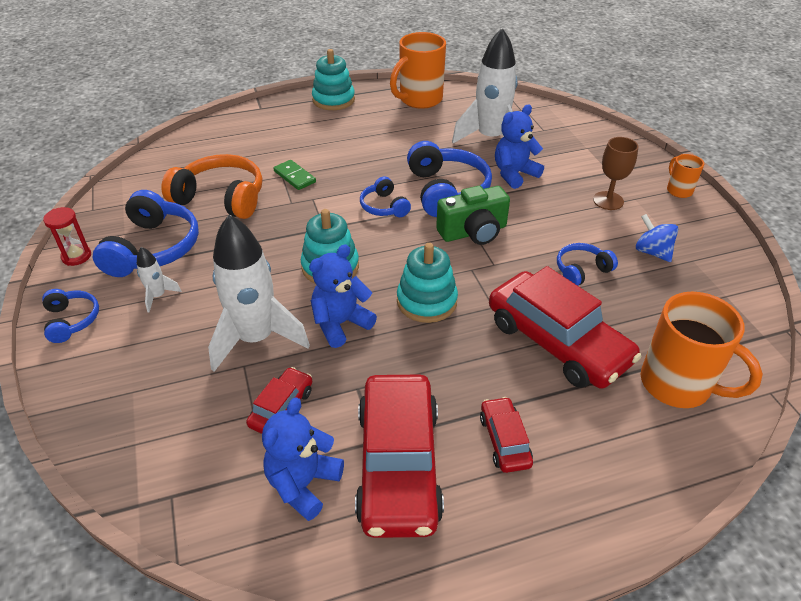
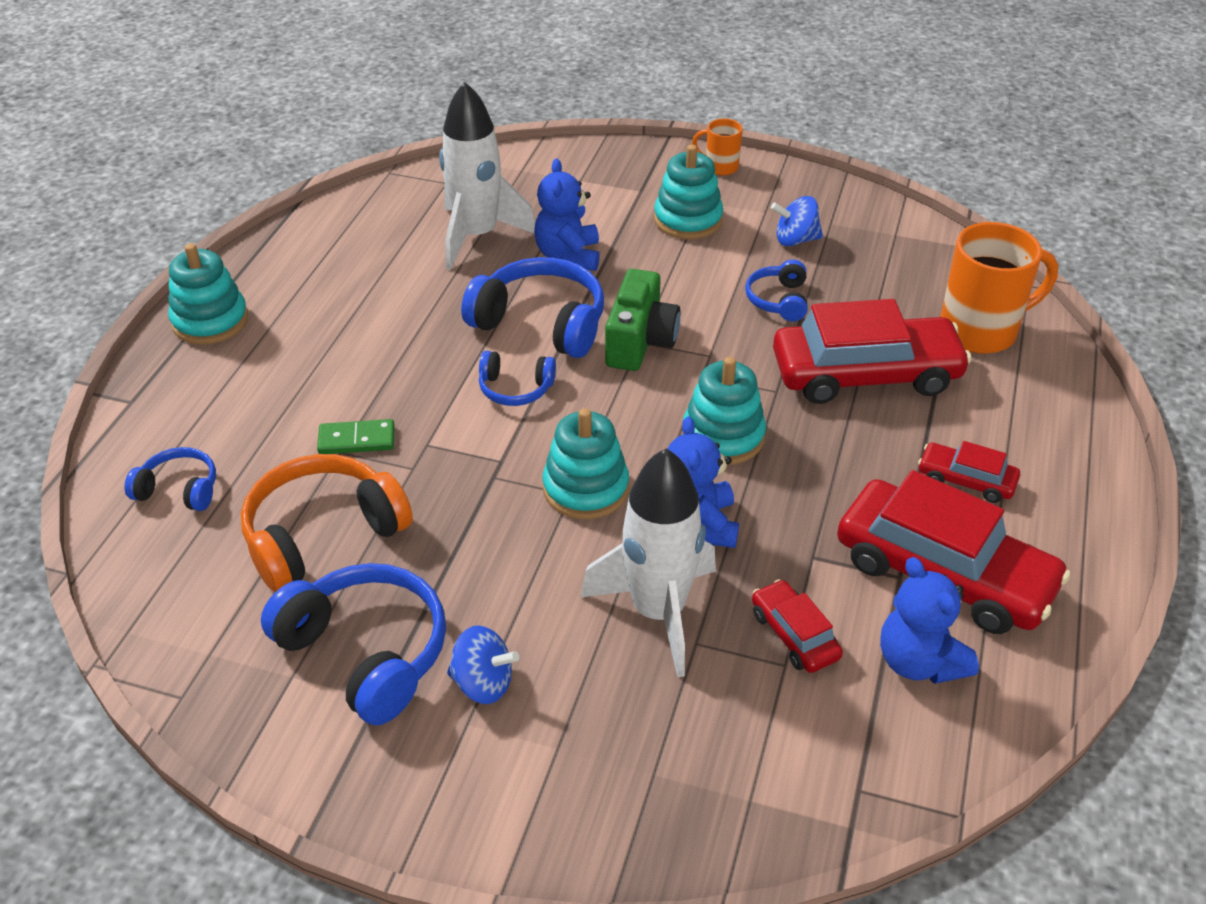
camera: 55 degrees left, 0 degrees up
(72, 320) = (446, 802): blue headphones -> blue headphones (179, 489)
(76, 256) = (291, 753): red hourglass -> none
(158, 296) = (483, 683): white rocket -> blue spinning top
(419, 100) = (316, 247): orange mug -> none
(608, 201) = (688, 220): brown goblet -> turquoise stacking toy

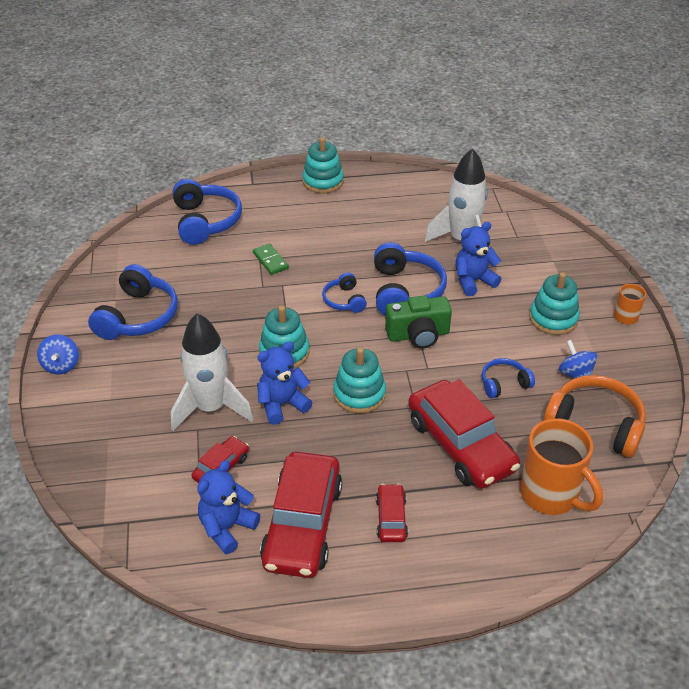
camera: 65 degrees right, 0 degrees up
(179, 489) = (206, 221): blue headphones -> blue headphones, size x1.84
(322, 534) = (202, 275): orange headphones -> orange headphones (595, 424)
(483, 683) = (137, 361): blue spinning top -> blue spinning top (61, 365)

